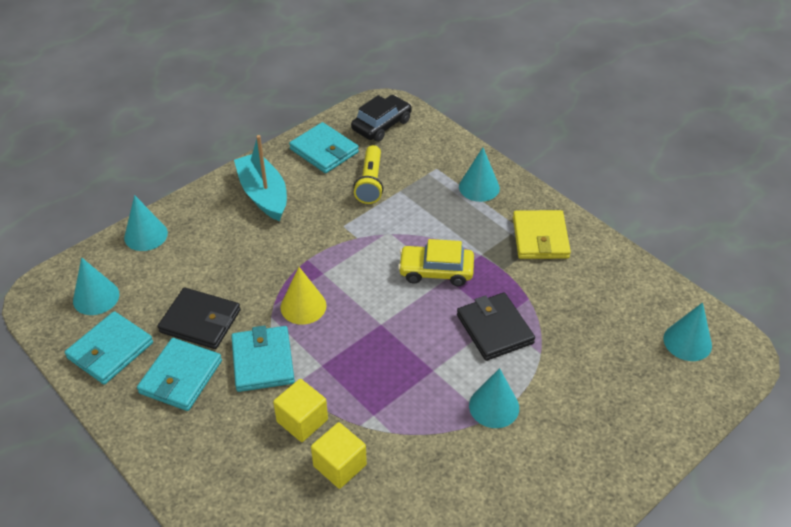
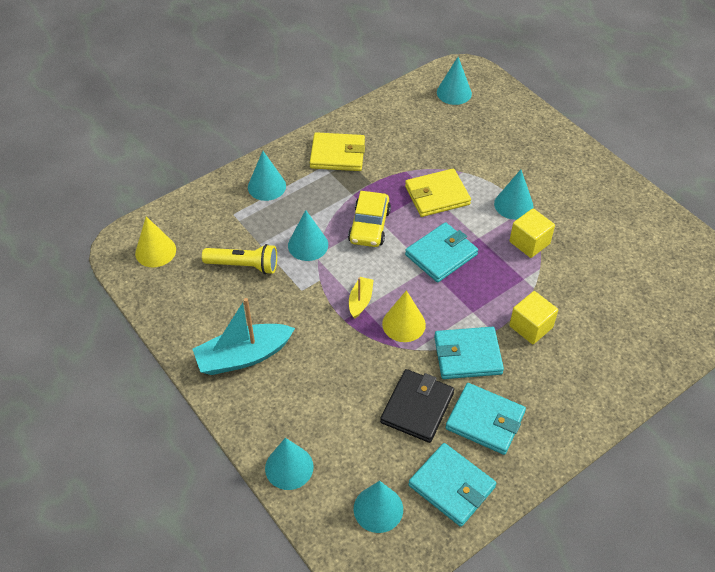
camera: 85 degrees left, 5 degrees up
(324, 151) = (185, 302): turquoise wallet -> turquoise wallet (441, 255)
(331, 270) = (360, 301): none -> yellow boat
(340, 465) = (572, 303): yellow cube -> yellow cube (529, 243)
(381, 125) = (155, 251): black car -> yellow cone
(402, 225) = (308, 245): none -> turquoise cone
(494, 329) = (437, 195): black wallet -> yellow wallet

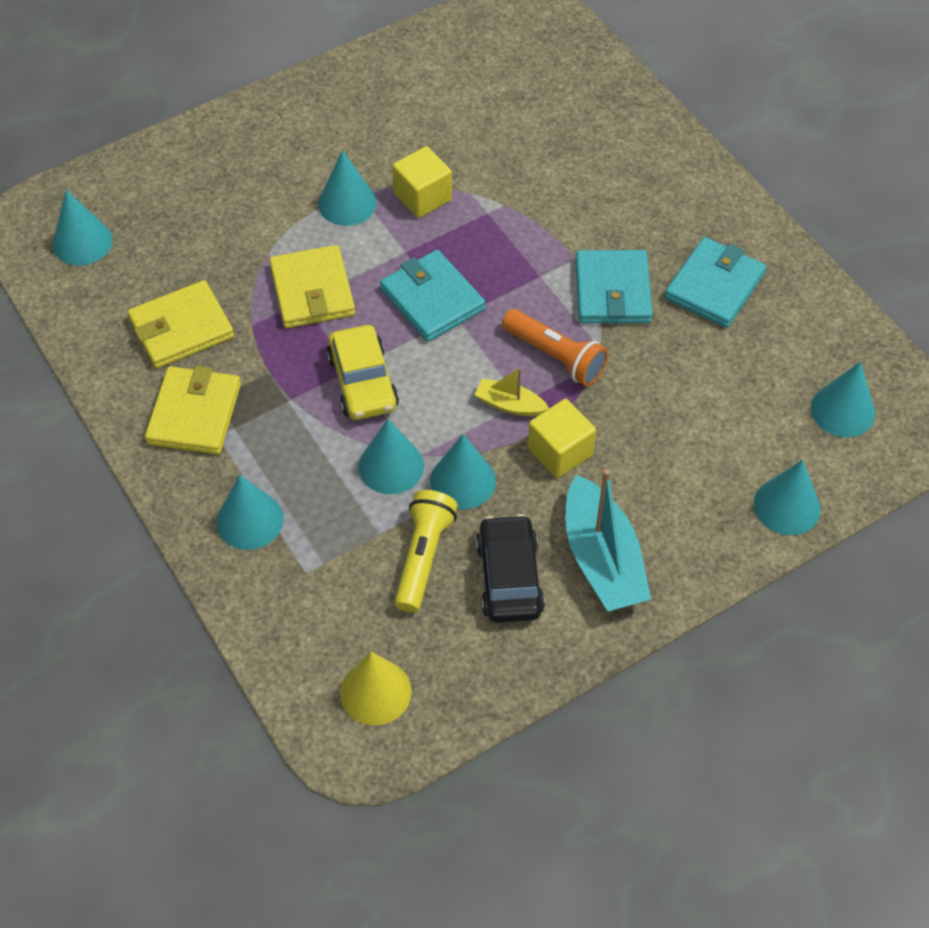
camera: 85 degrees left, 5 degrees up
(230, 308) = (509, 577): none -> black car
(299, 280) = (463, 481): none -> turquoise cone
(369, 226) = (363, 382): yellow car -> yellow car turned 60 degrees clockwise
(398, 141) = (181, 328): none -> yellow wallet
(403, 324) = (555, 356): yellow cone -> orange flashlight
(417, 407) = (694, 355): black wallet -> none
(451, 486) = (808, 331): turquoise wallet -> none
(531, 327) = (569, 218): yellow cube -> yellow cube (560, 451)

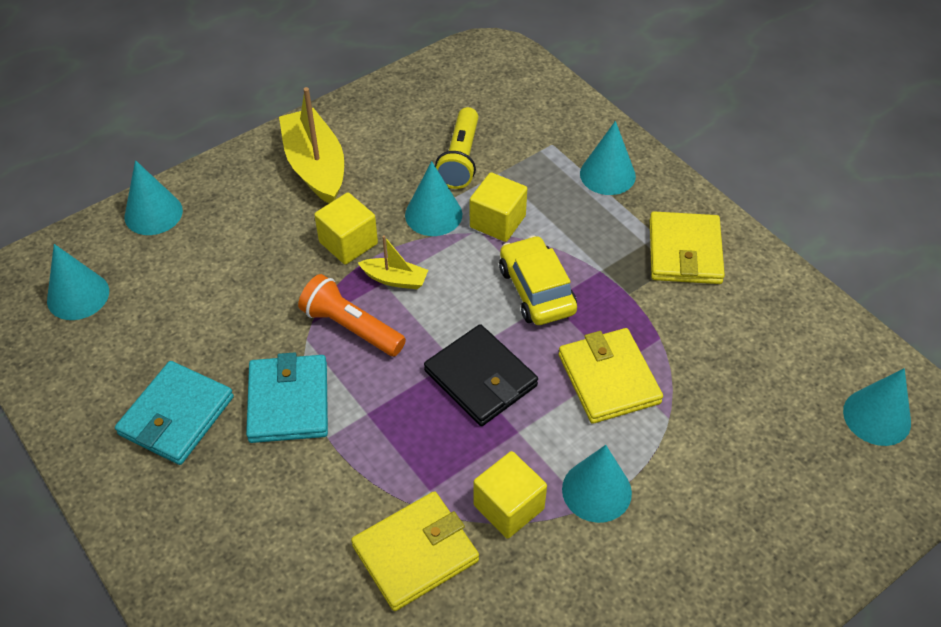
camera: 175 degrees right, 5 degrees down
(181, 328) = (729, 329): yellow wallet -> yellow wallet (415, 553)
(375, 692) = (484, 79): yellow cone -> none
(391, 466) = (497, 221): turquoise cone -> yellow cube
(432, 299) = (480, 378): turquoise wallet -> black wallet
(509, 577) = (390, 150): black car -> none
(602, 559) = (315, 167): turquoise boat -> yellow boat

